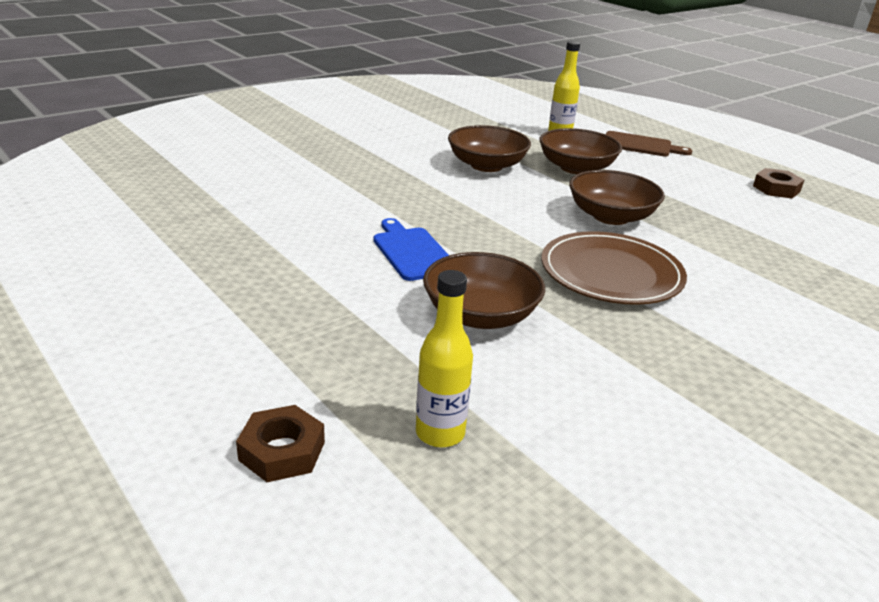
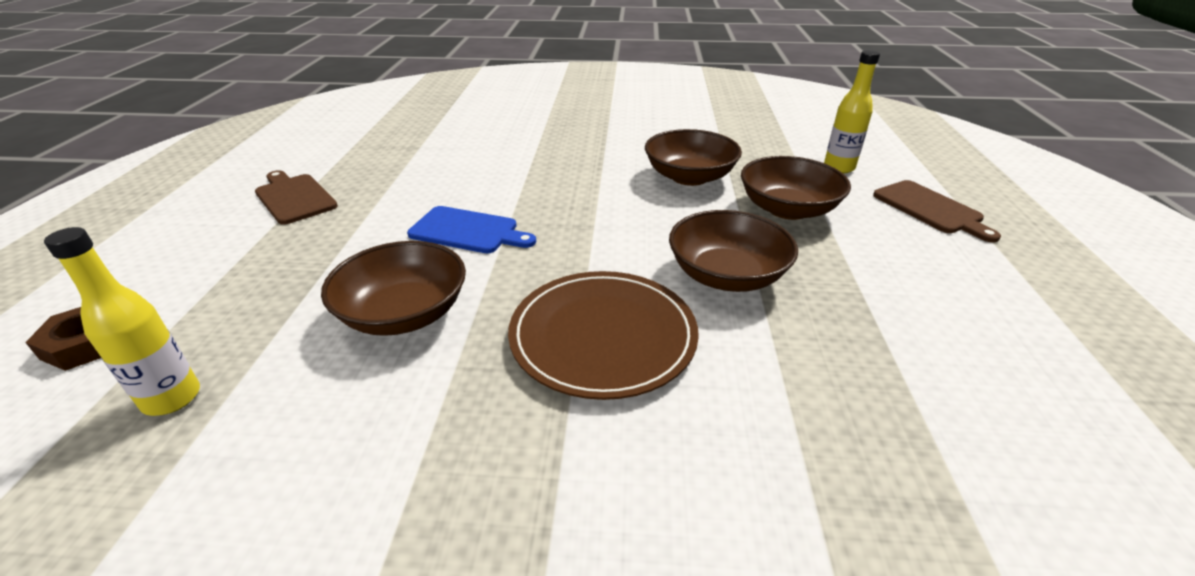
camera: 45 degrees right, 5 degrees up
(198, 285) = (294, 197): none -> brown cutting board
(412, 252) = (468, 231): blue cutting board -> blue cutting board turned 90 degrees clockwise
(776, 189) = (1070, 337): brown nut -> none

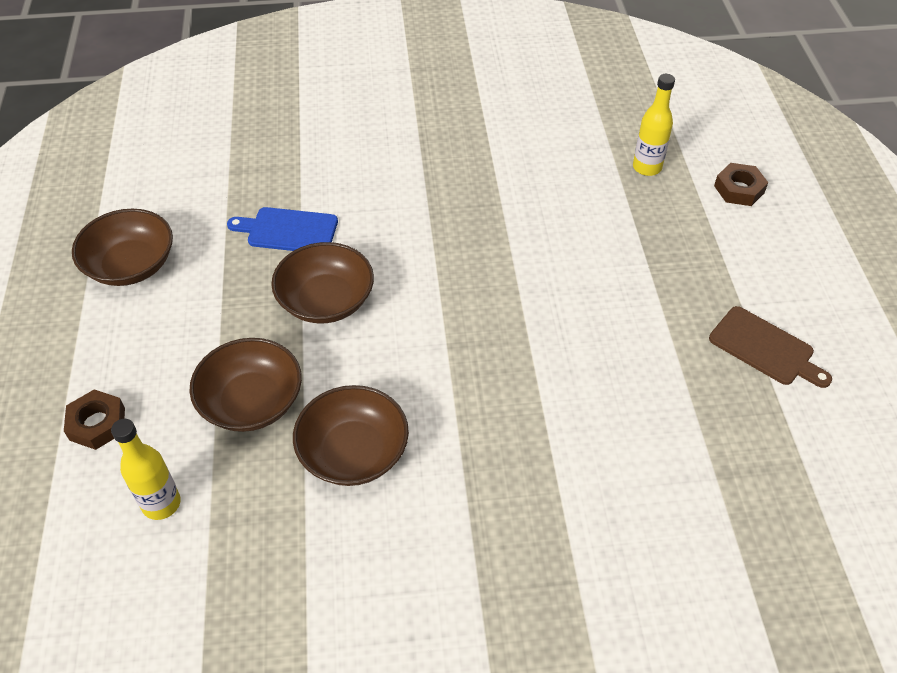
camera: 170 degrees right, 15 degrees up
(404, 313) = (558, 234): brown bowl -> brown bowl (131, 265)
(468, 231) = (560, 323): blue cutting board -> blue cutting board (288, 230)
(603, 336) = (415, 235): brown plate -> none
(930, 209) = (97, 424): brown cutting board -> brown nut

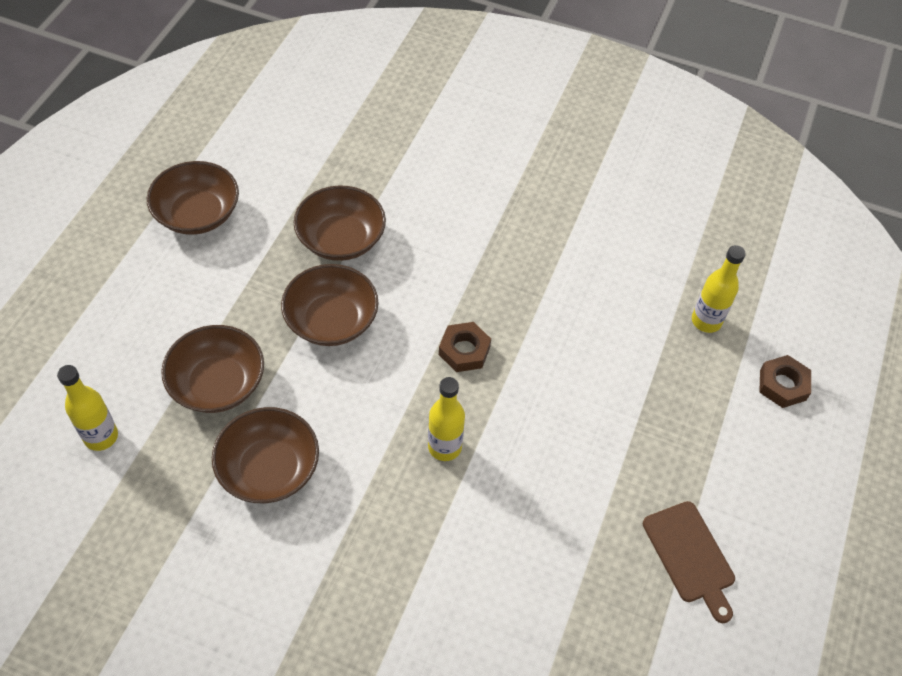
camera: 25 degrees right, 5 degrees up
(97, 424) = (94, 344): brown nut -> brown nut (464, 351)
(288, 230) = (341, 239): blue cutting board -> brown bowl
(503, 359) = (444, 447): none -> yellow bottle

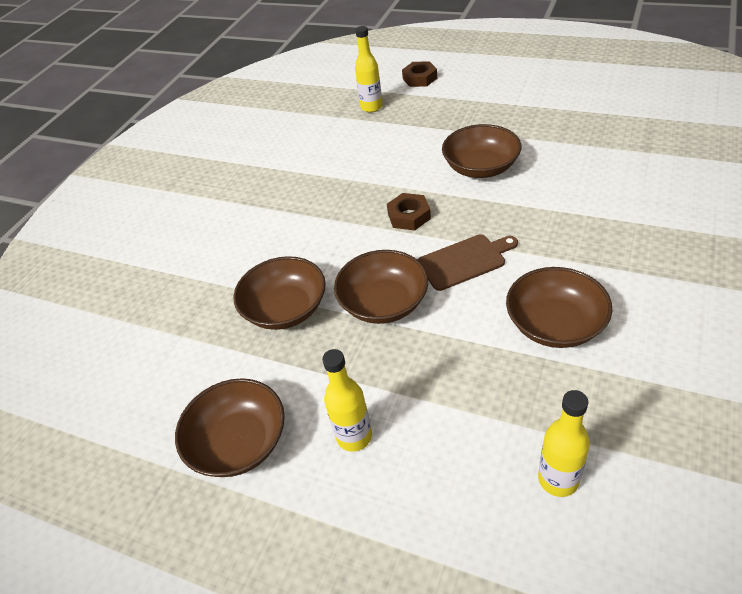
camera: 80 degrees left, 10 degrees down
(218, 383) = (469, 381): brown bowl -> brown bowl (481, 167)
(444, 447) = (503, 218): yellow bottle -> yellow bottle (354, 436)
(690, 556) = (556, 105): brown cutting board -> brown cutting board (465, 261)

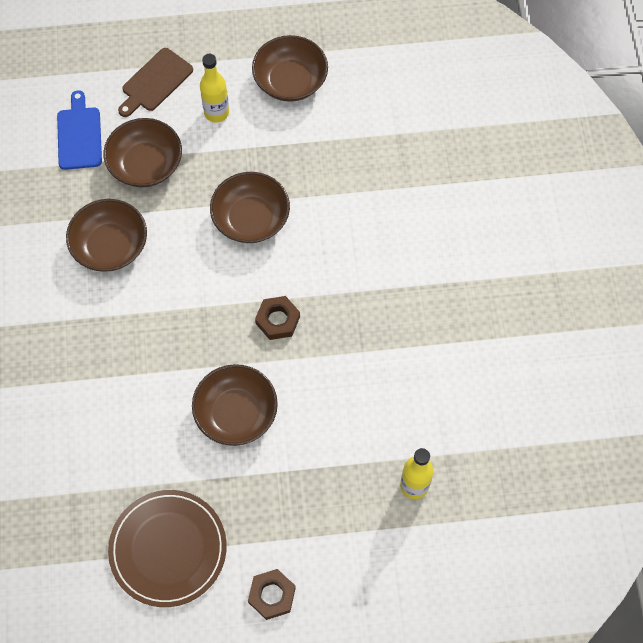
camera: 145 degrees right, 20 degrees up
(286, 309) = (328, 185): brown bowl -> brown bowl (146, 164)
(419, 78) = (385, 570): brown nut -> brown nut (272, 595)
(465, 261) = (203, 284): brown cutting board -> brown cutting board (155, 82)
(558, 479) = (79, 135): yellow bottle -> blue cutting board
(572, 111) = (168, 549): none -> brown plate

